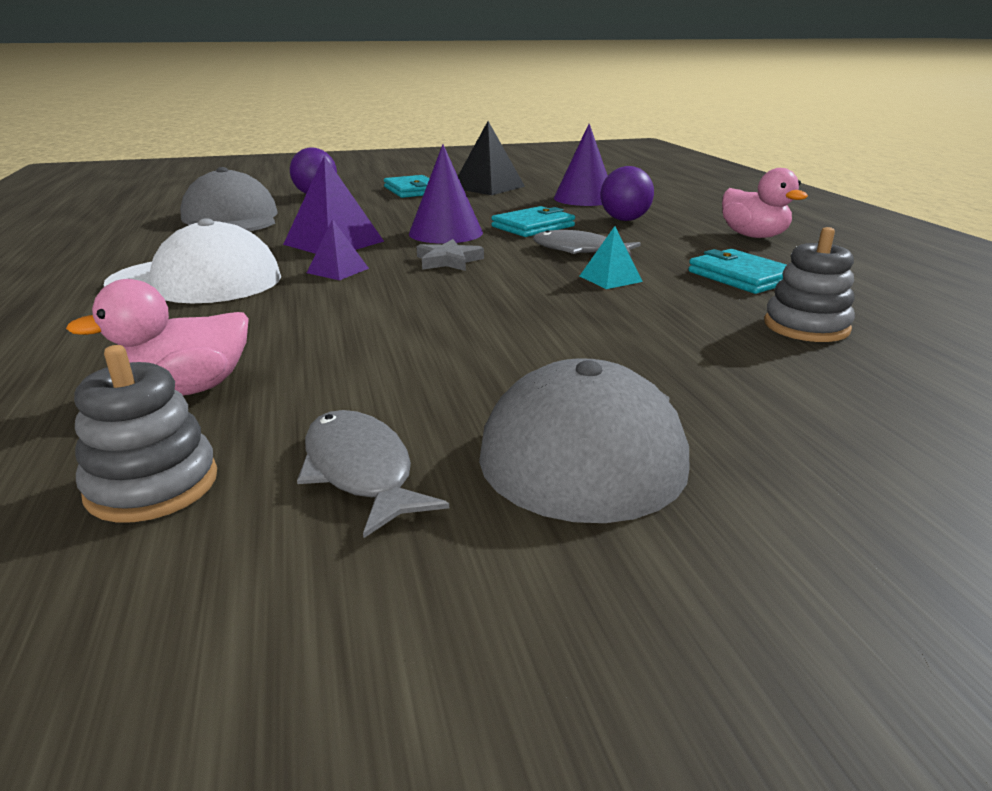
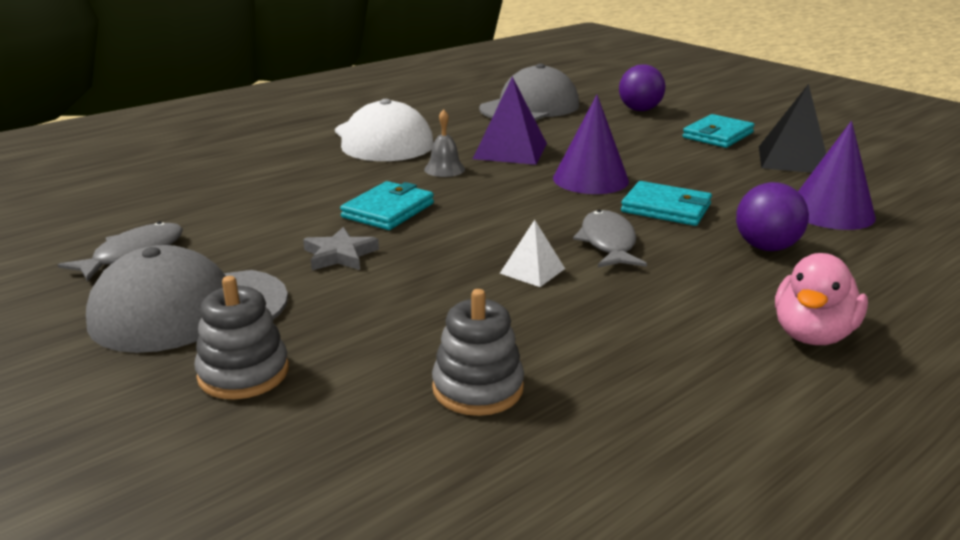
camera: 65 degrees right, 0 degrees up
(152, 485) = (111, 213): grey stacking toy -> grey stacking toy (243, 373)
(186, 389) = (215, 188): pink duck -> none
(338, 270) = (444, 169): purple pyramid -> grey bell
(448, 261) = (509, 198): grey star -> grey star (340, 255)
(610, 278) = (532, 271): turquoise pyramid -> white pyramid
(741, 276) = (615, 339): turquoise wallet -> turquoise wallet (388, 210)

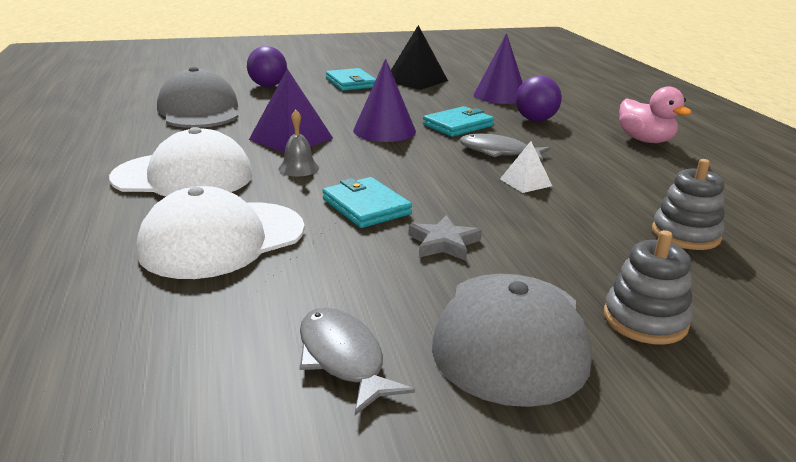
camera: 65 degrees left, 0 degrees up
(284, 179) = (222, 239): none -> white cap

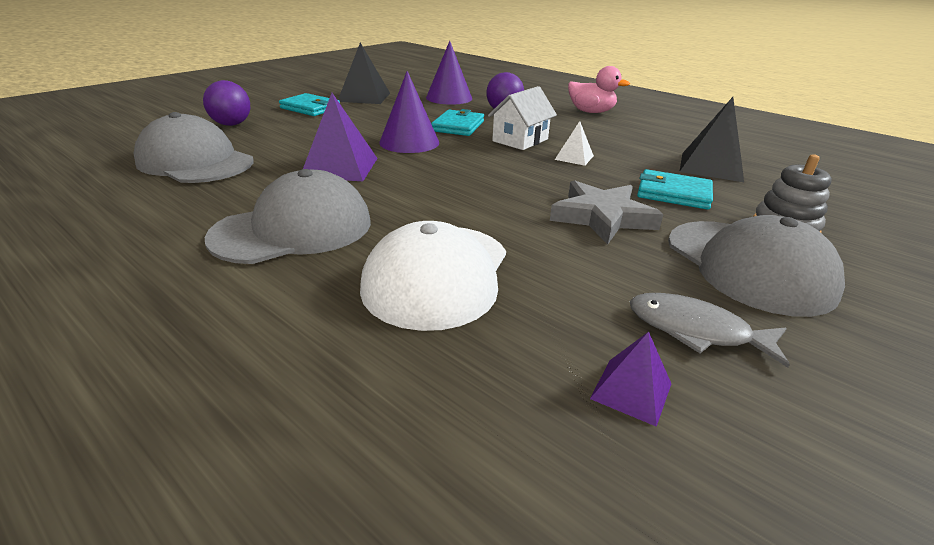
camera: 35 degrees left, 5 degrees up
(183, 176) = (293, 229): white cap -> grey cap
(210, 370) = (631, 391): none -> purple pyramid
(298, 168) = (392, 191): grey bell -> none
(366, 207) = (503, 207): turquoise wallet -> turquoise wallet (673, 193)
(444, 243) = (602, 217): grey star -> grey star, size x1.62
(498, 152) = (520, 140): grey fish -> white house
(685, 234) = (711, 167): grey stacking toy -> black pyramid

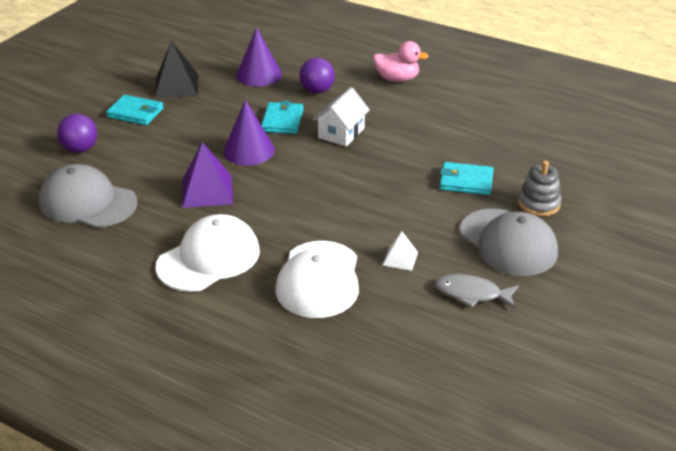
camera: 10 degrees left, 5 degrees up
(293, 229) = (209, 258): grey cap -> white cap
(574, 157) = (389, 150): white pyramid -> white pyramid (400, 258)
(602, 217) = (416, 214): grey star -> none
(631, 391) = (437, 332): purple pyramid -> none
(711, 167) = (497, 145): black pyramid -> none

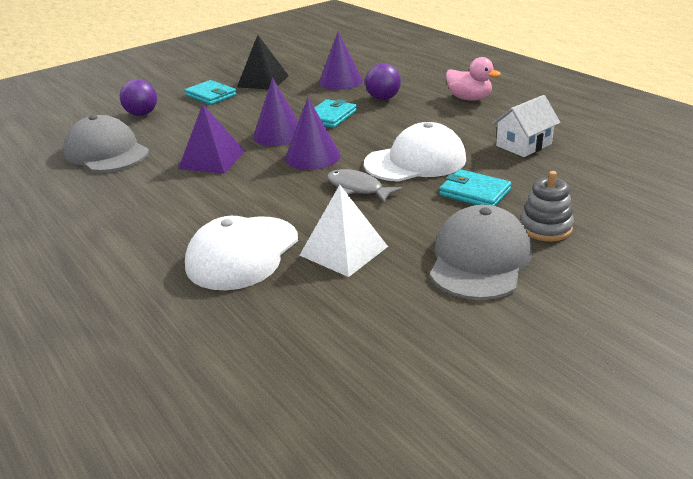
camera: 25 degrees right, 5 degrees down
(209, 258) = (159, 213): white cap -> white cap (415, 161)
(301, 170) = (312, 157): none -> purple cone
(341, 133) = (377, 133): white house -> white house (523, 145)
(400, 258) = (343, 250): white pyramid -> white pyramid, size x1.82
(472, 294) = (396, 303): grey fish -> grey fish (358, 188)
(508, 242) = (480, 259): grey cap -> grey cap turned 150 degrees counterclockwise

